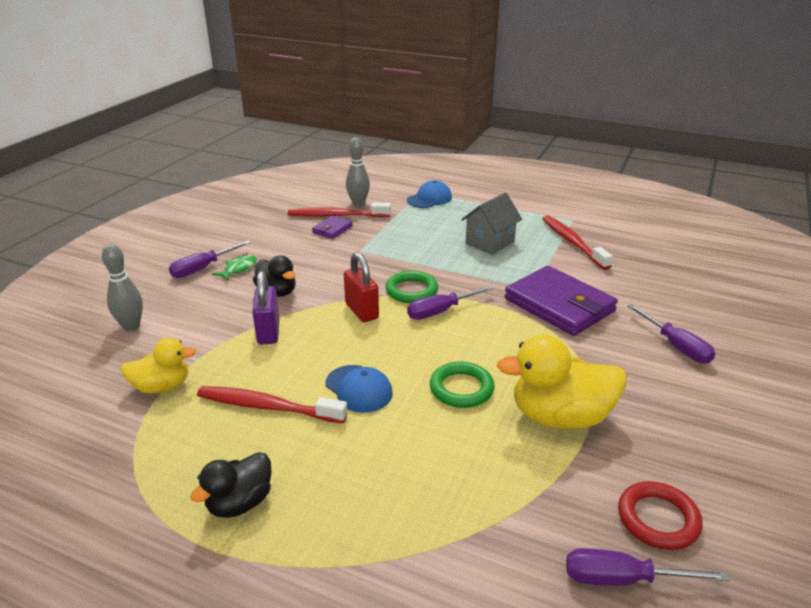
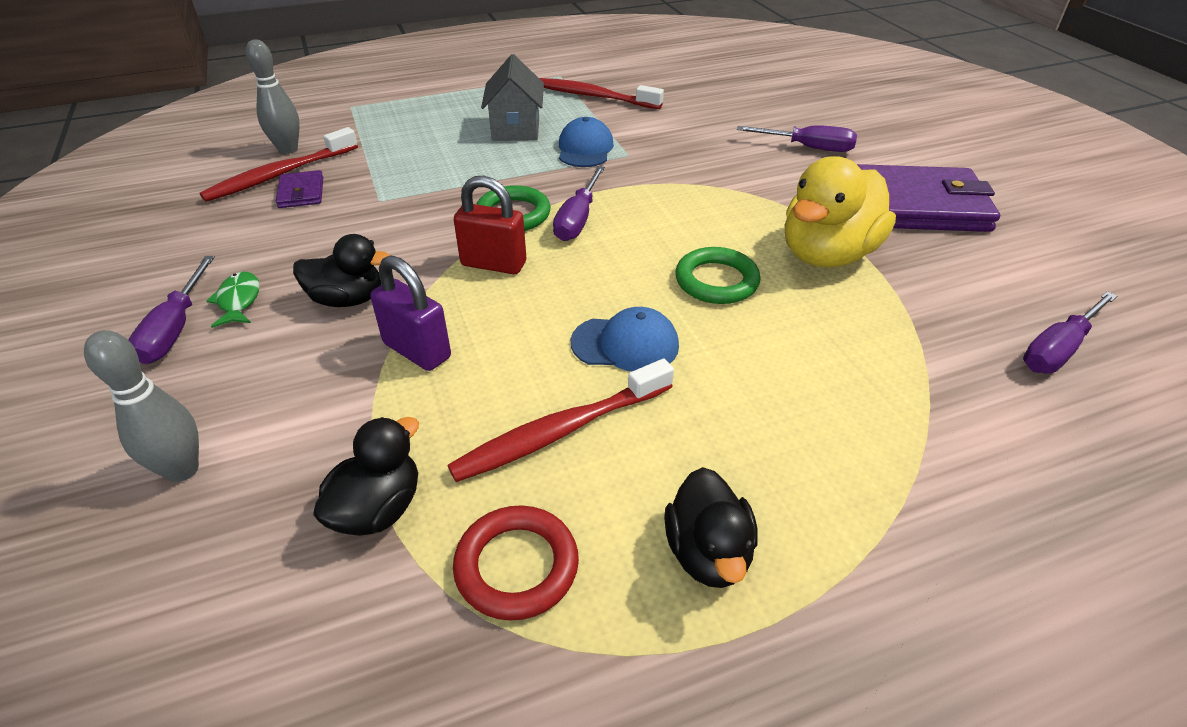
camera: 45 degrees left, 10 degrees up
(162, 387) = (378, 509): yellow duck -> black duck
(429, 199) = (374, 110): blue cap -> blue cap (585, 149)
(559, 305) = (672, 158): purple wallet -> purple wallet (918, 206)
(658, 519) = (1004, 288): red ring -> red ring (516, 566)

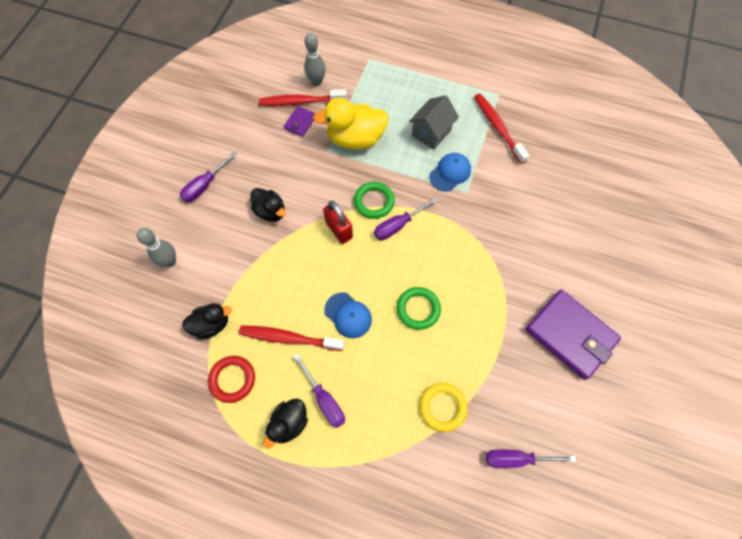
camera: 40 degrees right, 25 degrees up
(239, 301) = (234, 183): green fish -> none
(417, 351) = (273, 260): purple padlock -> none
(808, 148) = (567, 252): purple screwdriver -> purple screwdriver (324, 399)
(827, 254) = (484, 331): yellow duck -> yellow duck (355, 138)
(897, 359) = (443, 407): none -> yellow ring

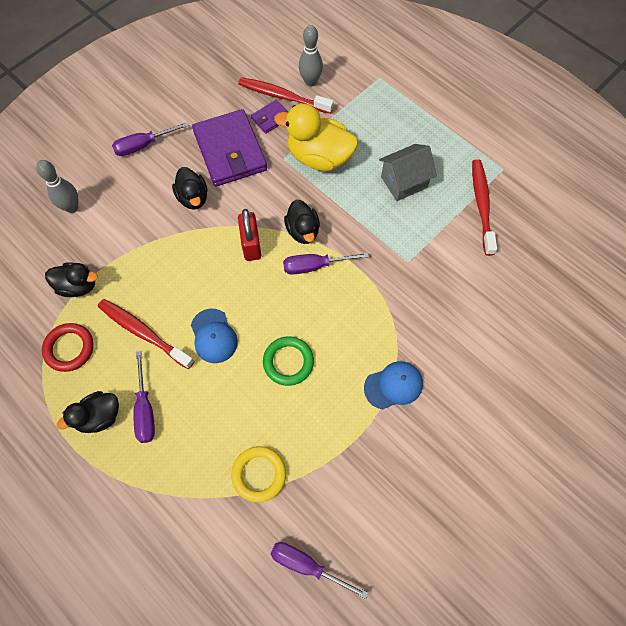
camera: 25 degrees right, 0 degrees up
(374, 202) = (303, 231): green ring -> black duck
(450, 173) = (401, 233): blue cap -> blue cap (393, 385)
(570, 335) = (438, 464): purple wallet -> purple wallet (230, 151)

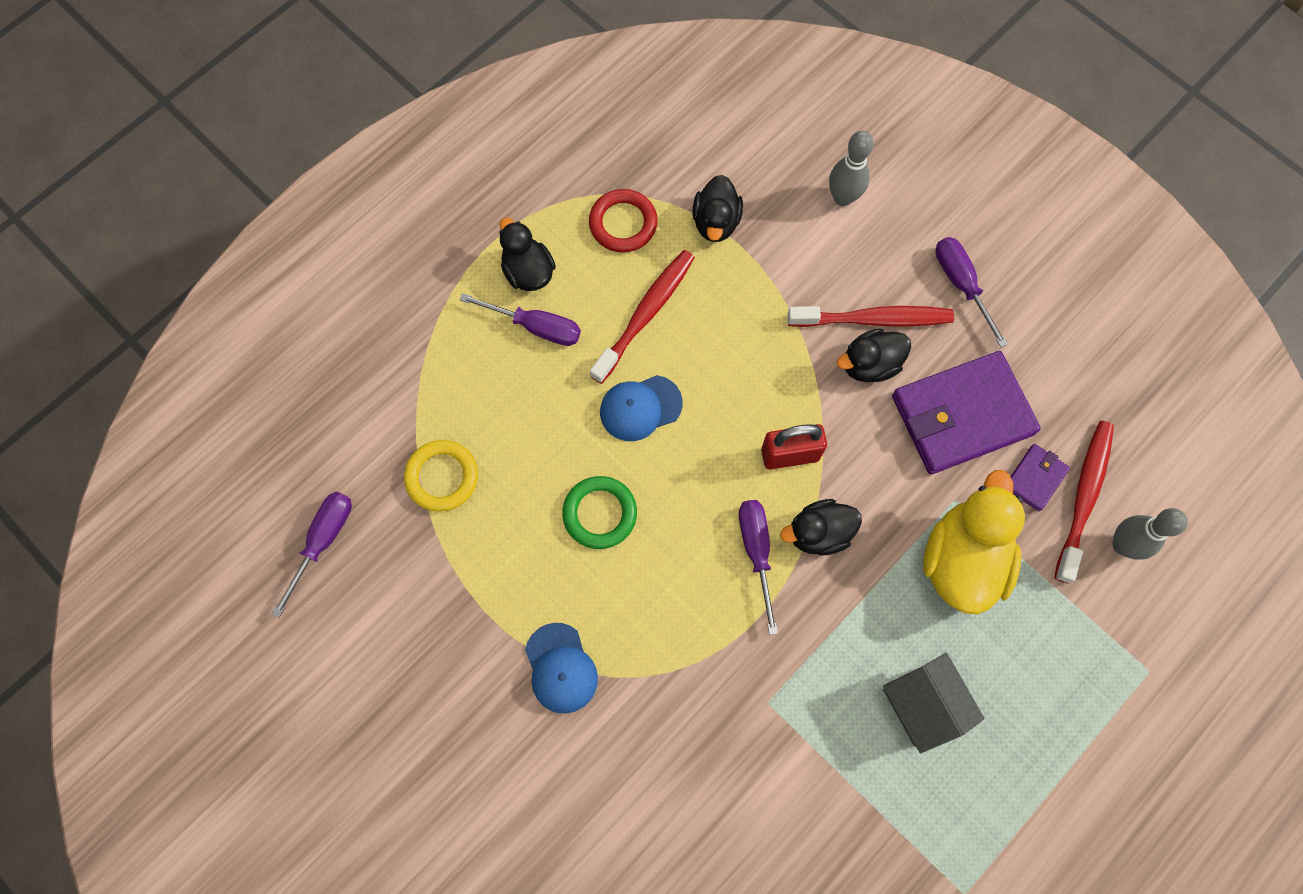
camera: 90 degrees right, 5 degrees up
(145, 409) = (536, 327): purple screwdriver -> purple screwdriver turned 150 degrees counterclockwise
(271, 118) = (1035, 478): purple wallet -> purple wallet turned 75 degrees clockwise
(481, 206) = (883, 843): red toothbrush -> red toothbrush (873, 319)

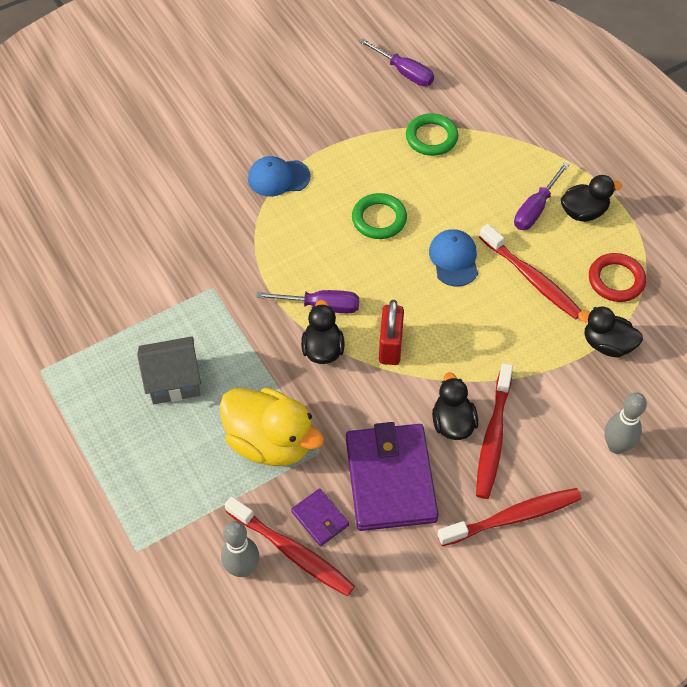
camera: 105 degrees right, 15 degrees down
(442, 477) = (431, 137): yellow ring -> green ring
(961, 284) = (512, 517): purple screwdriver -> red toothbrush

